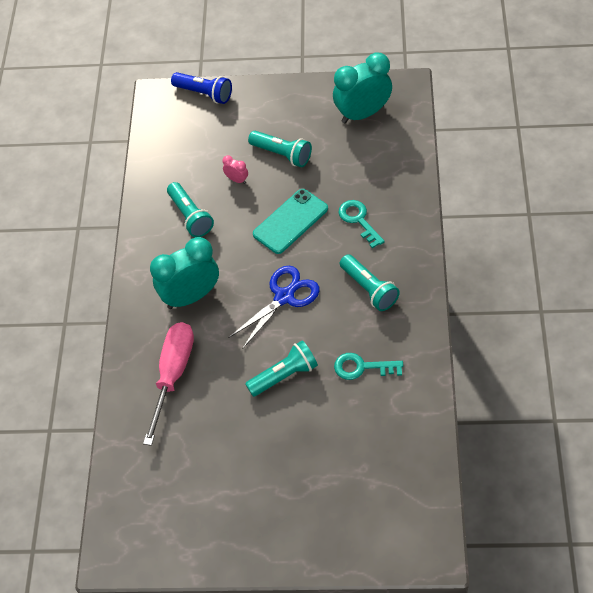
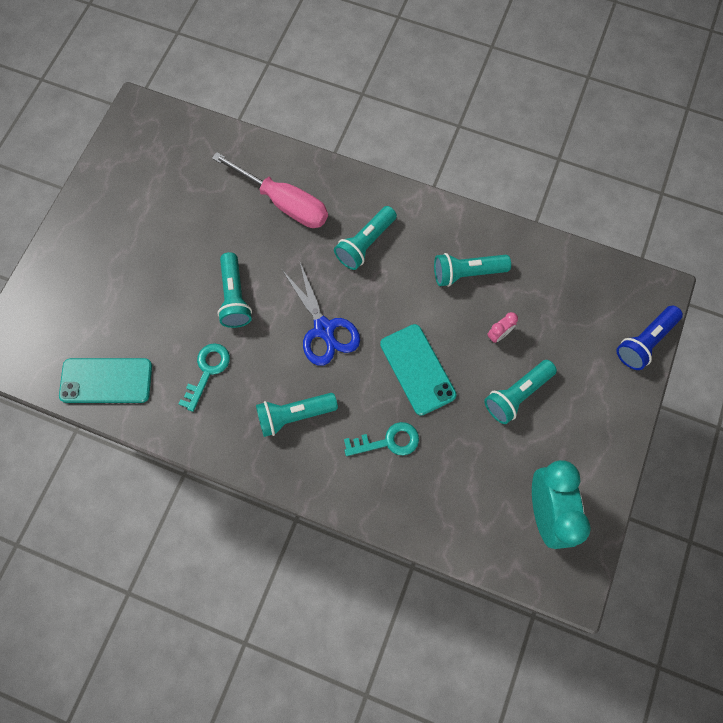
camera: 105 degrees right, 15 degrees up
(191, 296) = (365, 244): turquoise clock -> turquoise flashlight
(409, 443) = (106, 380): none -> turquoise phone

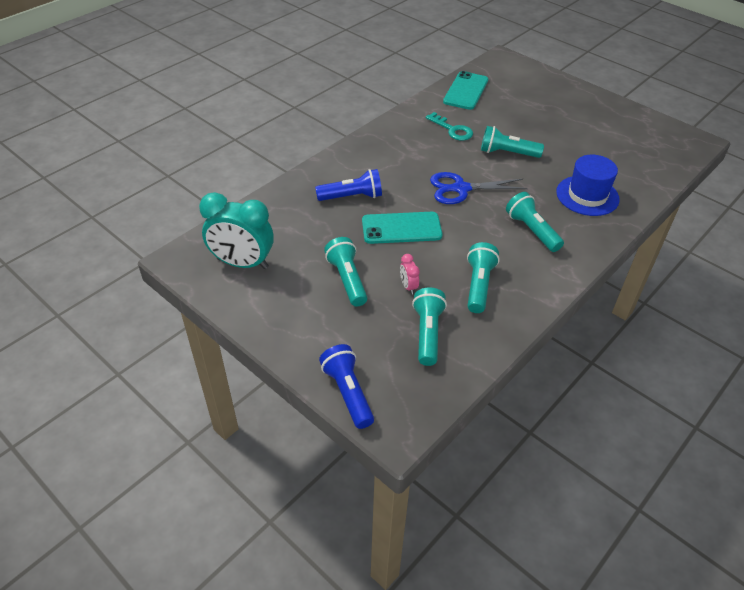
camera: 110 degrees right, 25 degrees down
(284, 203) = (587, 196): pink screwdriver -> blue hat
(294, 415) = (398, 159): turquoise flashlight -> turquoise flashlight (427, 333)
(388, 441) = (352, 197): turquoise key -> blue flashlight

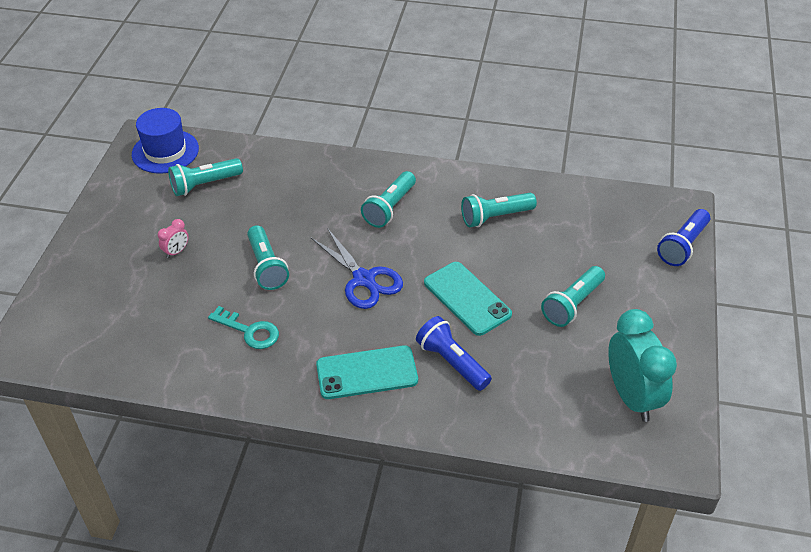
camera: 120 degrees left, 0 degrees up
(408, 286) = (540, 260): pink clock -> pink clock (176, 252)
(427, 333) = (579, 226): turquoise flashlight -> turquoise flashlight (204, 184)
(452, 130) = (249, 331): turquoise key -> turquoise key turned 105 degrees clockwise
(466, 91) = (141, 354): turquoise phone -> turquoise phone (367, 372)
(587, 196) = (302, 188): blue hat -> blue hat (165, 151)

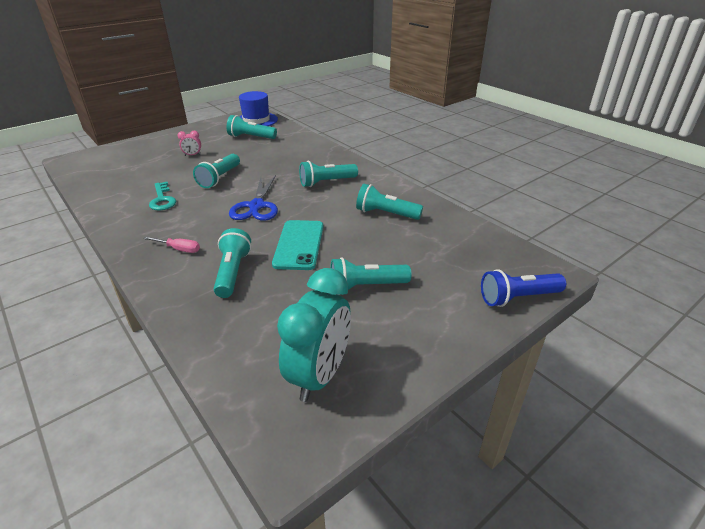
camera: 40 degrees right, 10 degrees down
(367, 372) = (179, 249): turquoise phone -> pink screwdriver
(452, 362) = (233, 272): blue flashlight -> turquoise flashlight

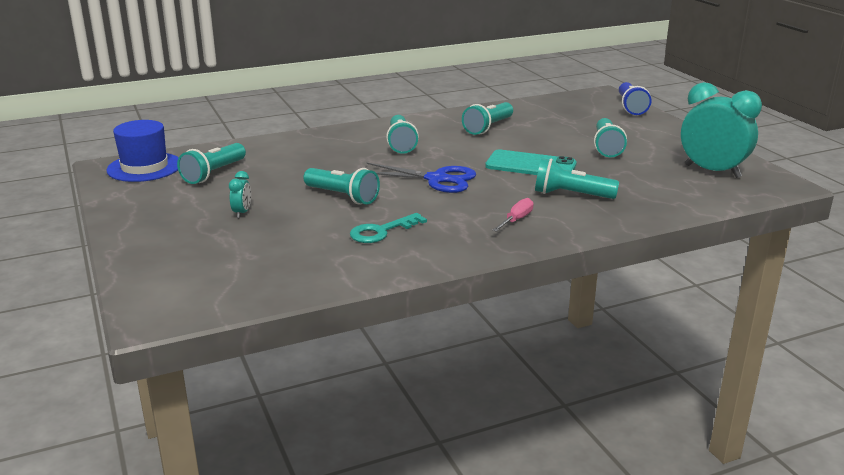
camera: 75 degrees left, 10 degrees down
(162, 199) = (382, 231): turquoise key -> turquoise key turned 150 degrees clockwise
(192, 155) = (242, 213): pink clock -> turquoise clock

